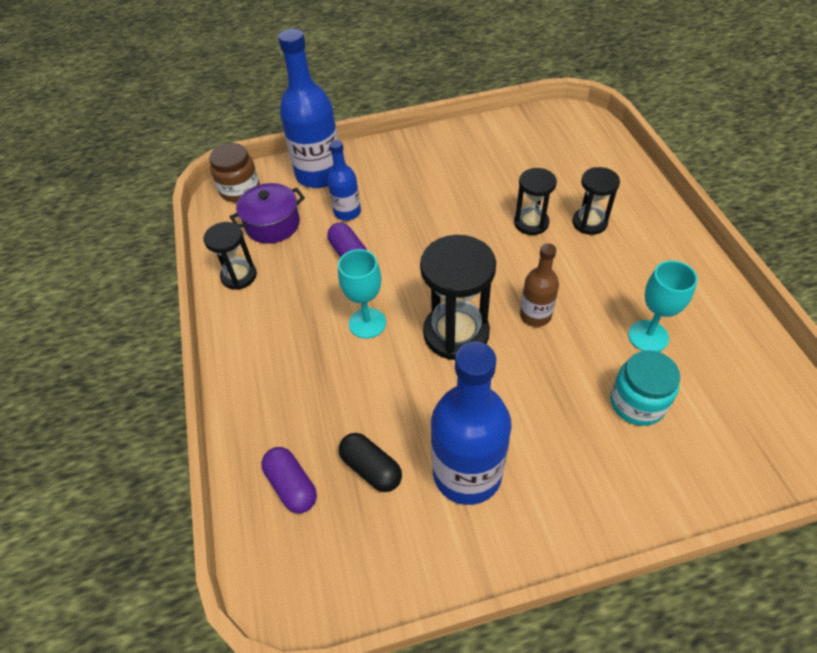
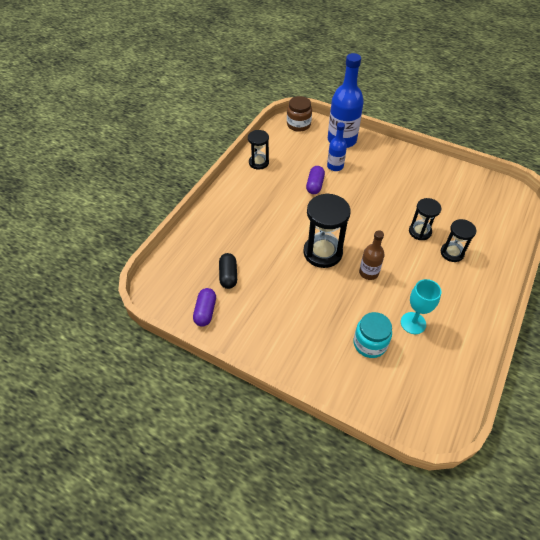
camera: 40 degrees right, 0 degrees up
(272, 224) = (296, 150): purple pot -> none
(292, 486) = (194, 258): purple capsule -> purple capsule (205, 311)
(367, 323) = (289, 220): turquoise goblet -> none
(467, 473) = (262, 308): blue bottle -> none

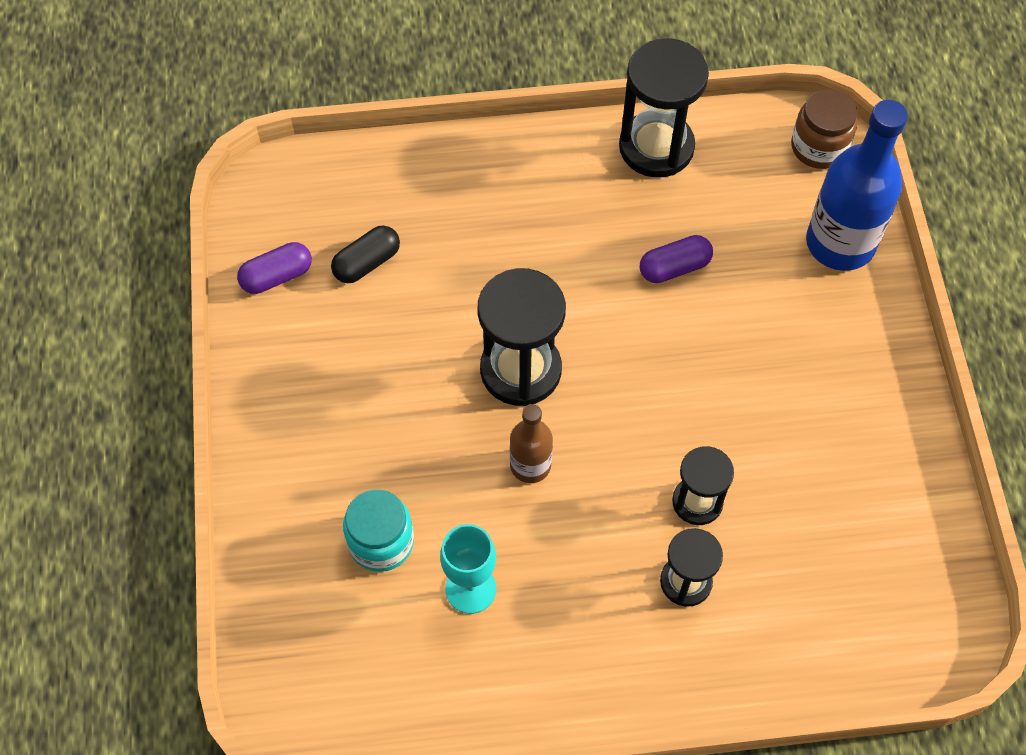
camera: 55 degrees right, 10 degrees up
(258, 162) = (656, 147): black hourglass -> black hourglass, size x1.68
(335, 166) = (754, 272): blue bottle -> none

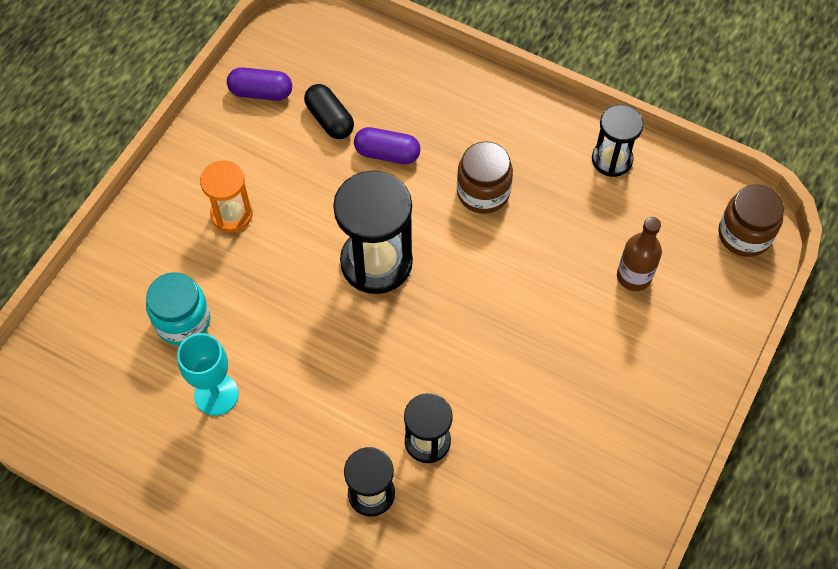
camera: 35 degrees right, 0 degrees up
(345, 411) = (231, 214): none -> orange hourglass
(367, 263) = (329, 119): black capsule -> black capsule turned 60 degrees clockwise
(530, 465) = (328, 335): brown bottle -> brown bottle (634, 276)
(566, 245) = (483, 192): none -> brown jar
(656, 147) = (612, 159): black hourglass -> black hourglass, size x0.60
(674, 267) = (552, 258): purple capsule -> purple capsule (387, 154)
(840, 243) = (700, 319): blue bottle -> none

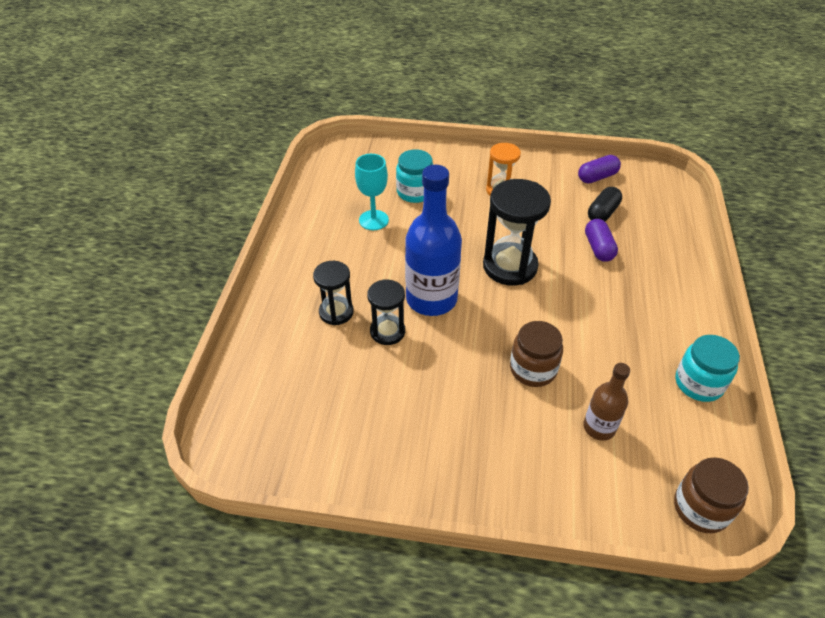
camera: 70 degrees right, 15 degrees down
(261, 92) = (597, 177): purple capsule -> purple capsule turned 75 degrees clockwise
(394, 372) = (431, 299): none -> blue bottle
(483, 192) = (606, 308): brown jar -> brown jar (533, 369)
(612, 159) = (699, 383): black hourglass -> turquoise jar

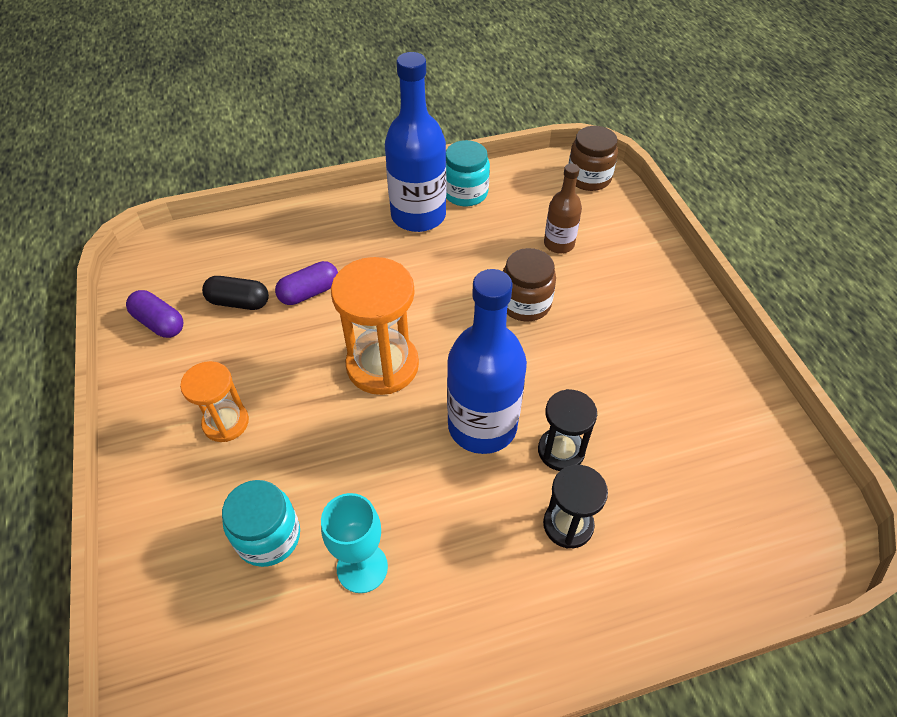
camera: 115 degrees left, 5 degrees up
(510, 266) = (382, 365): black hourglass -> orange hourglass
(672, 337) = (418, 215): none -> blue bottle

